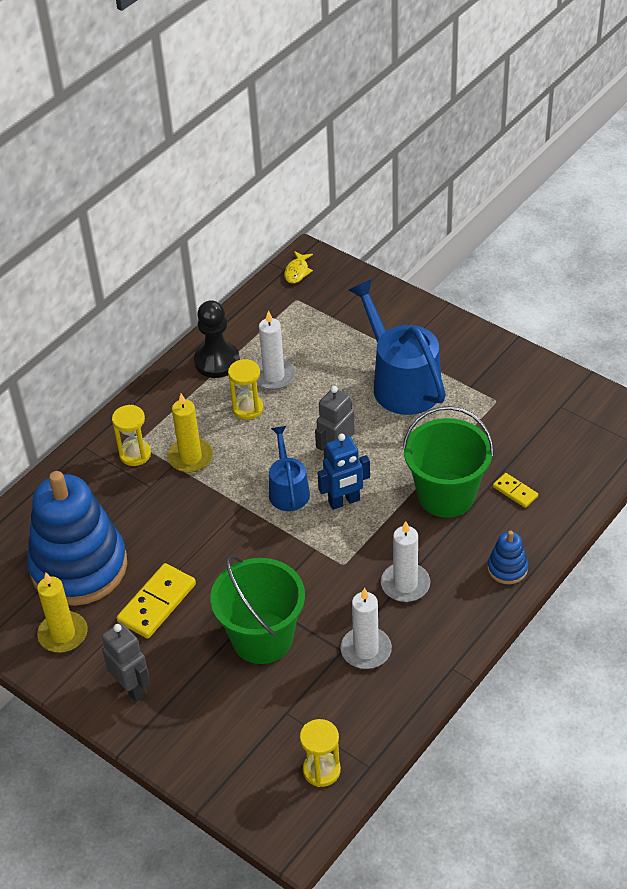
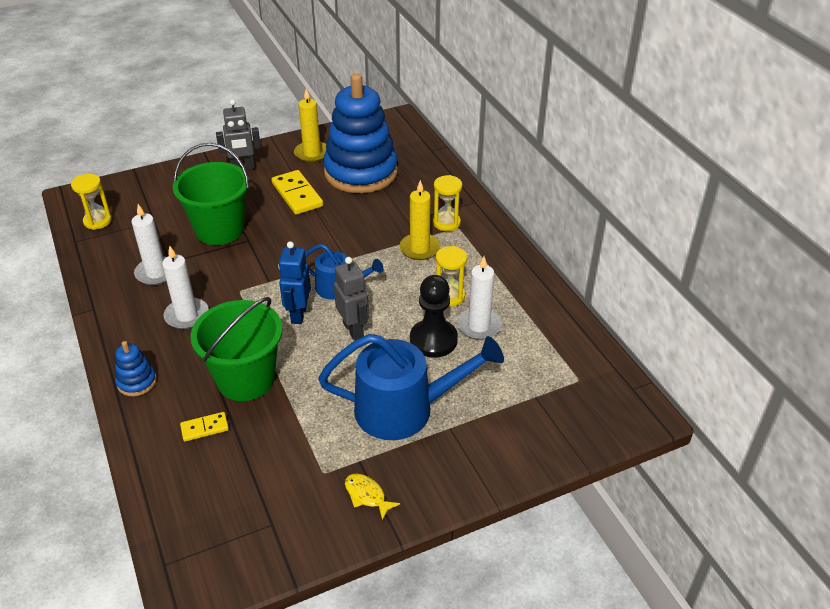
camera: 115 degrees right, 5 degrees down
(217, 361) = (523, 297): black pawn -> black pawn (433, 340)
(297, 271) = (623, 397): yellow fish -> yellow fish (367, 495)

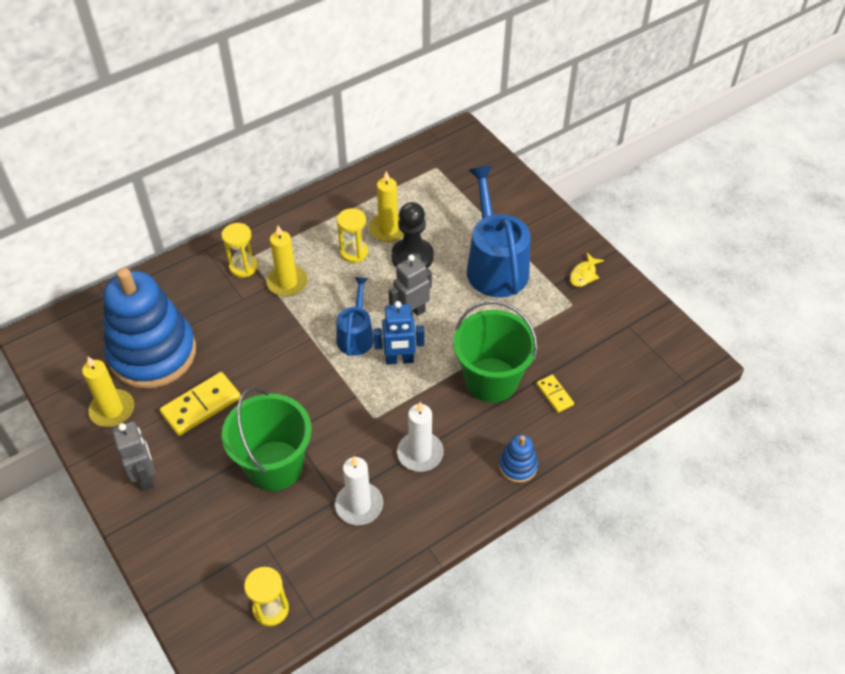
camera: 100 degrees left, 10 degrees up
(479, 326) = (388, 229): white candle -> yellow candle

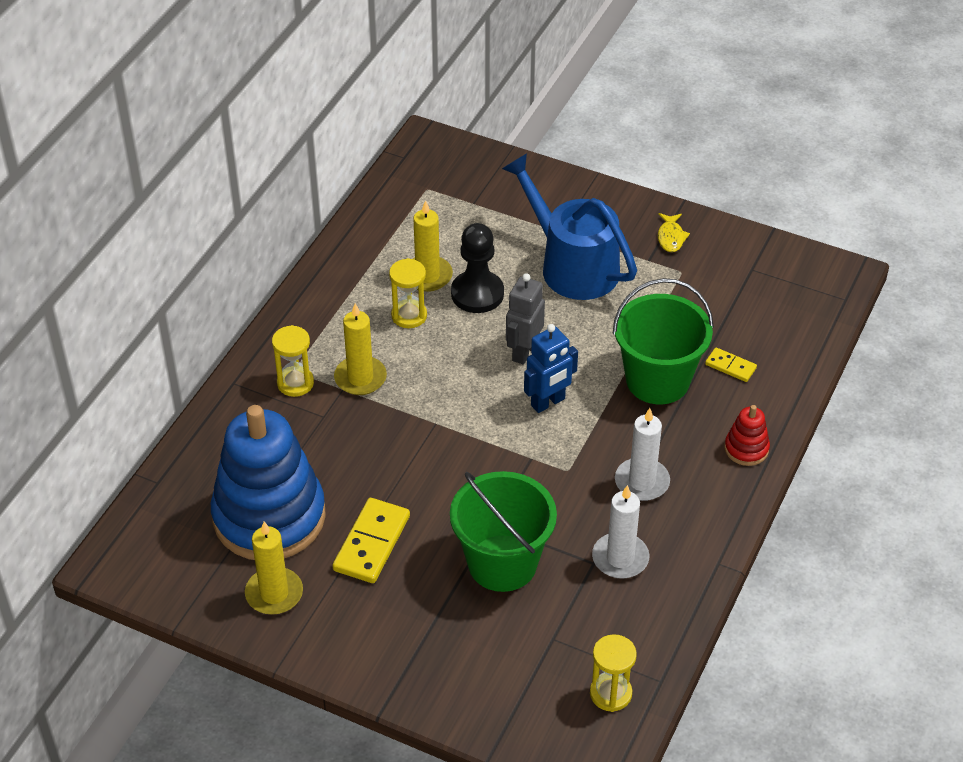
camera: 30 degrees left, 5 degrees down
(145, 477) = (372, 640): grey robot -> none
(356, 335) = (482, 399): blue watering can -> none
(518, 466) = (746, 449): blue stacking toy -> red stacking toy

